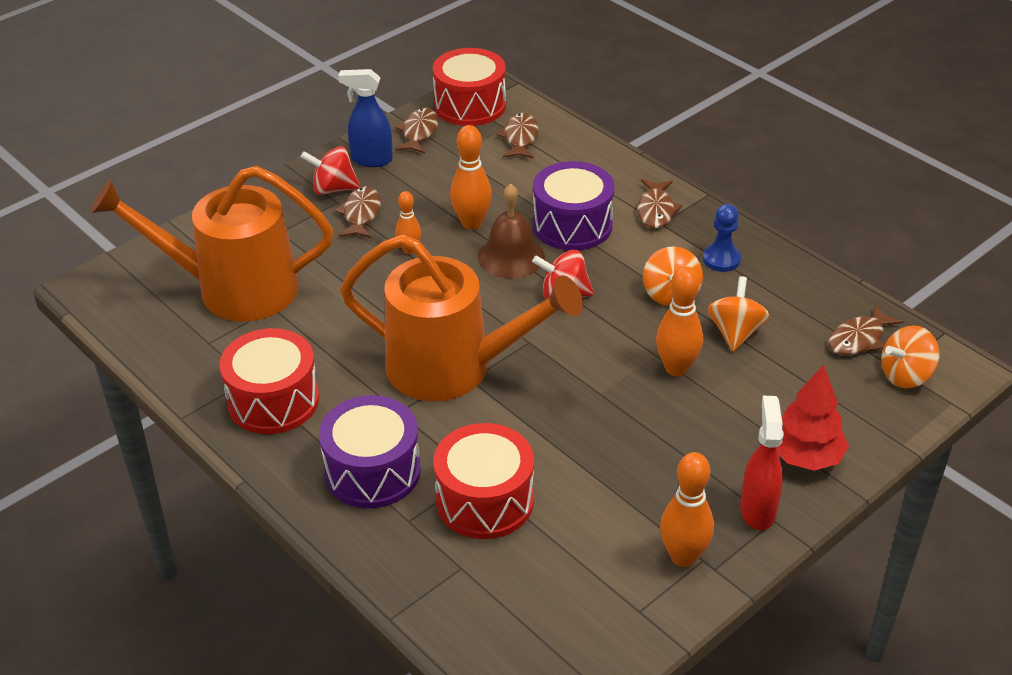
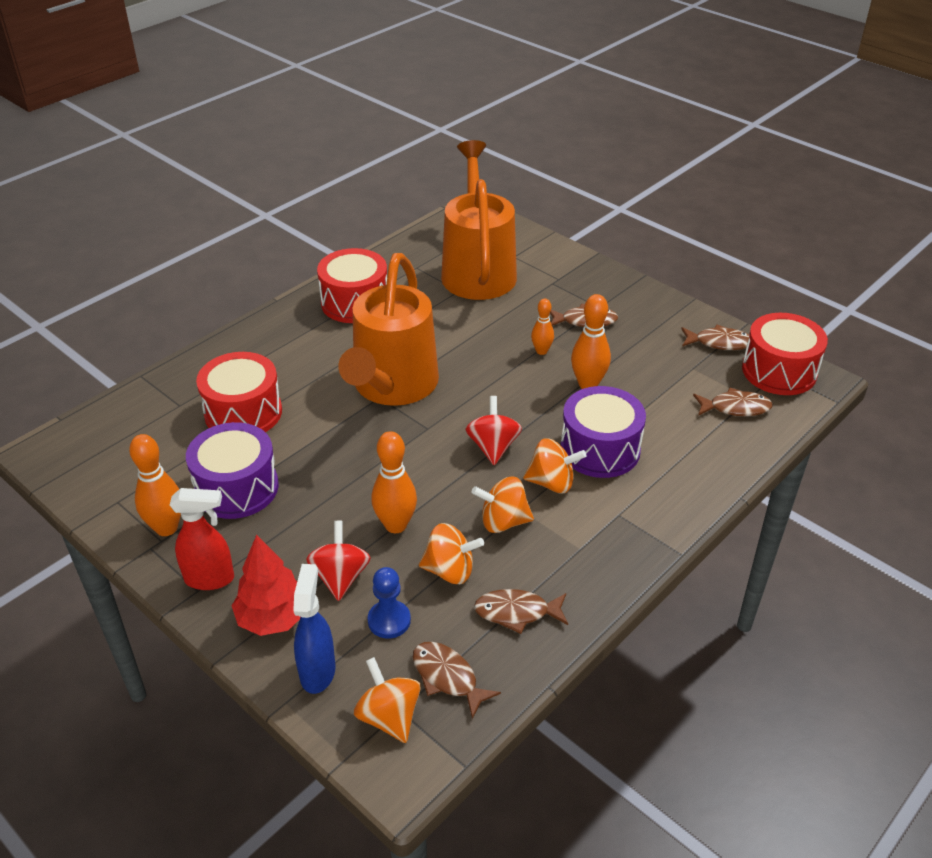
camera: 85 degrees right, 0 degrees up
(333, 189) = (617, 303): red spinning top -> red spinning top (340, 577)
(371, 160) = (666, 319): blue spray bottle -> blue spray bottle (318, 671)
(372, 471) = (279, 355): purple drum -> purple drum (237, 488)
(511, 256) = (544, 411): brown bell -> none
(618, 259) = (552, 483): none -> orange spinning top
(656, 210) = (639, 510): brown fish -> brown fish (516, 612)
(721, 259) = (566, 562): blue pawn -> blue pawn (389, 620)

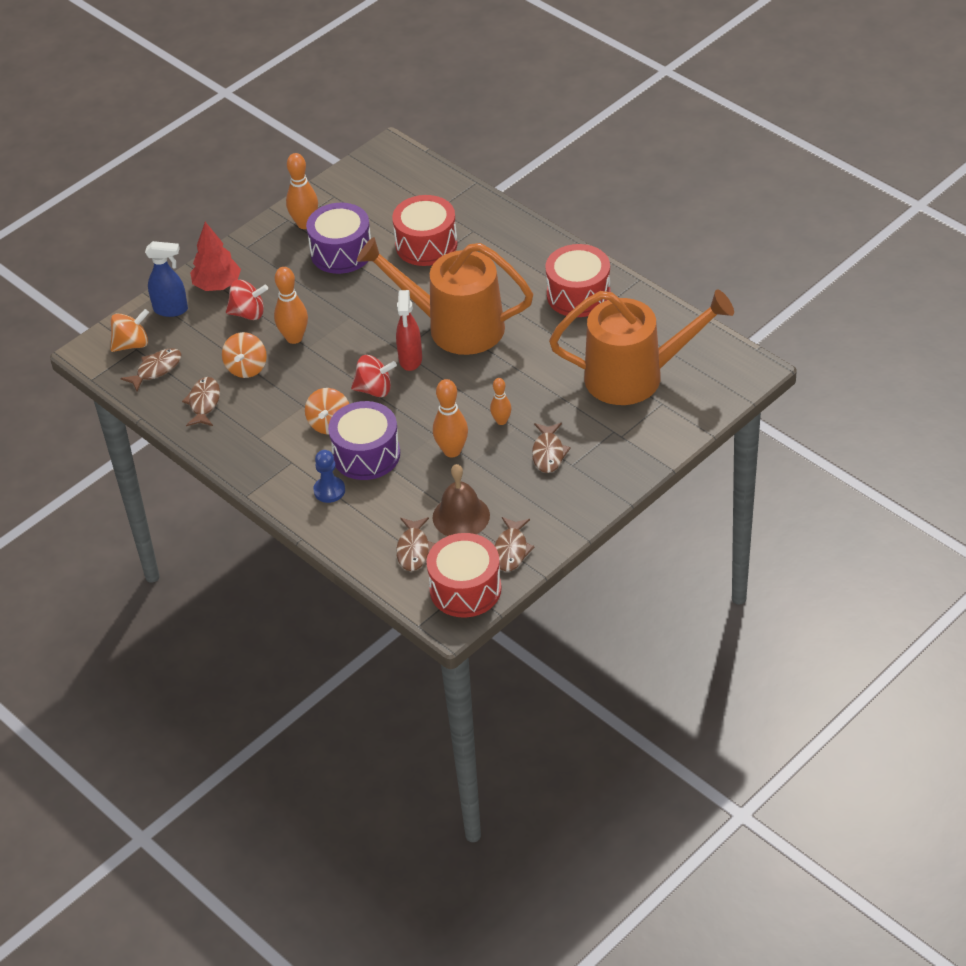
camera: 95 degrees right, 5 degrees up
(210, 579) = (255, 251): red spray bottle -> red spray bottle (410, 360)
(389, 620) = (206, 340): blue pawn -> blue pawn (329, 490)
(503, 521) = (291, 396): orange spinning top -> none
(681, 376) = (461, 516): none -> brown bell

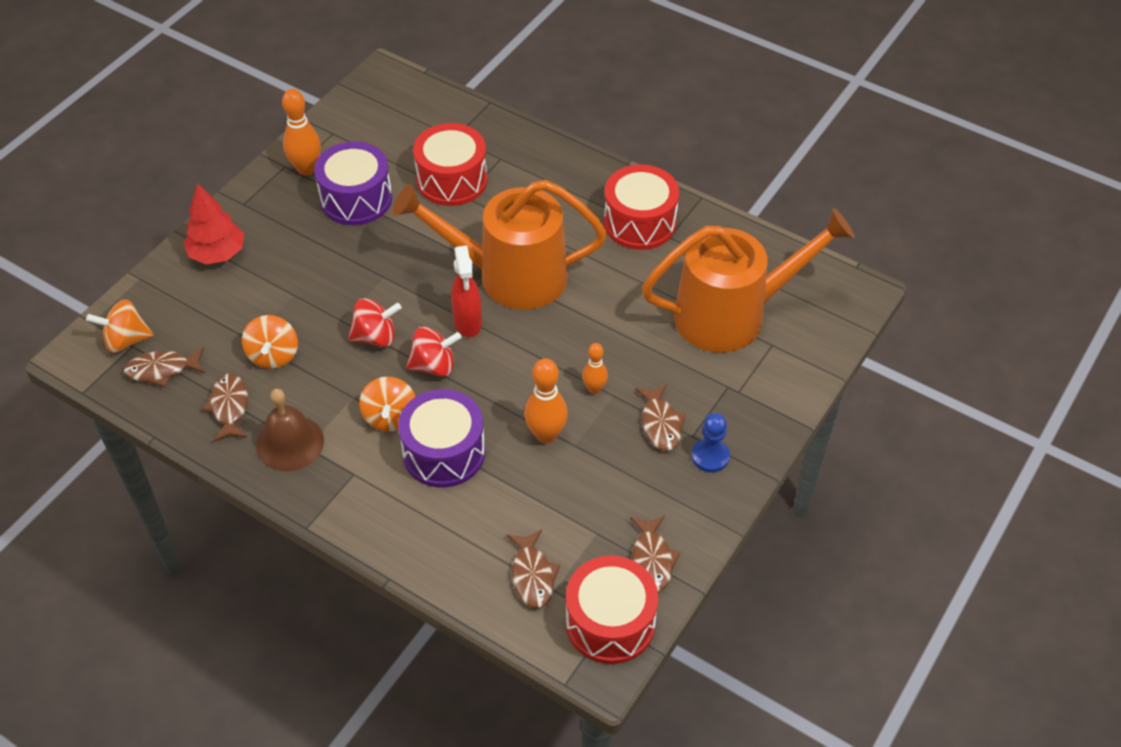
camera: 15 degrees left, 5 degrees up
(132, 344) = (126, 340): orange spinning top -> orange spinning top turned 150 degrees counterclockwise
(156, 369) = (162, 370): brown fish -> brown fish turned 135 degrees counterclockwise
(171, 310) = (167, 290): blue spray bottle -> none
(248, 313) = (261, 285): red spinning top -> red spinning top (376, 337)
(294, 338) = (323, 310): orange bowling pin -> none
(329, 490) = (409, 507): blue pawn -> blue pawn (710, 456)
(461, 516) = (579, 521): brown bell -> brown bell (290, 443)

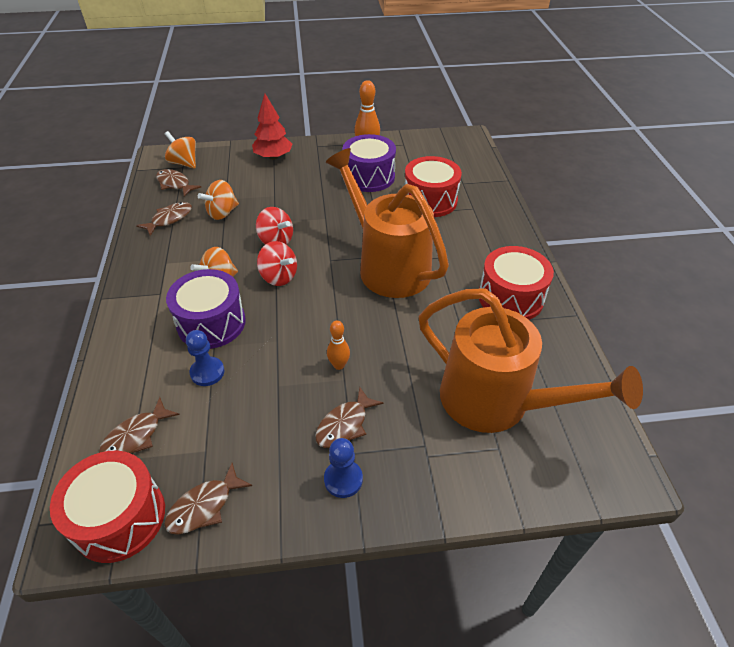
camera: 50 degrees right, 5 degrees down
(290, 443) = (162, 255): brown bell -> none
(468, 323) = (328, 271): red spray bottle -> none
(507, 487) = (207, 372): none -> blue pawn
(546, 435) = (272, 364): orange bowling pin -> none

